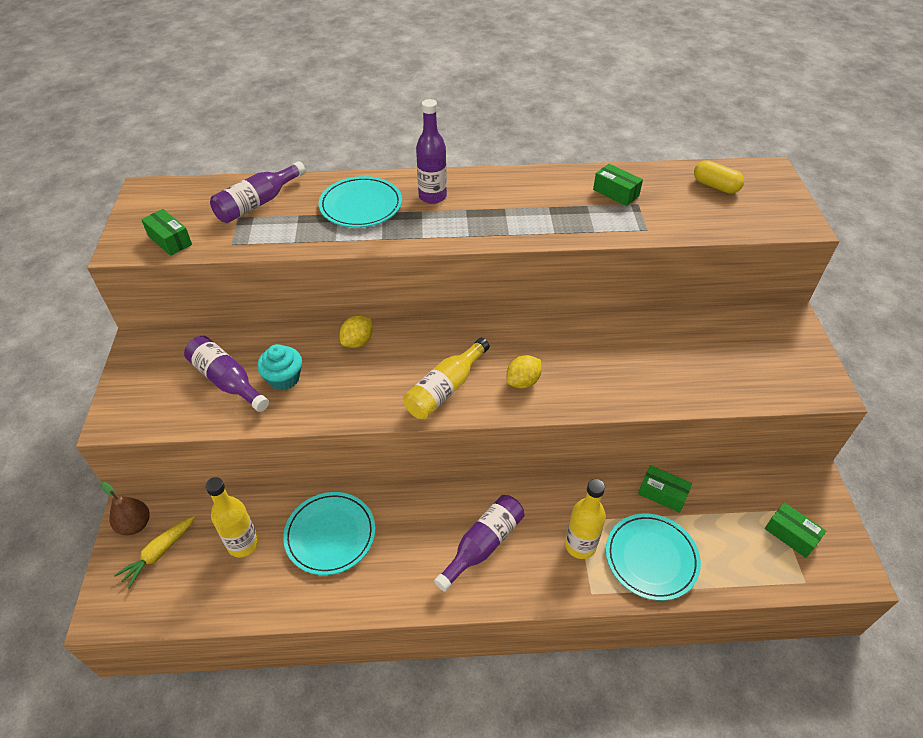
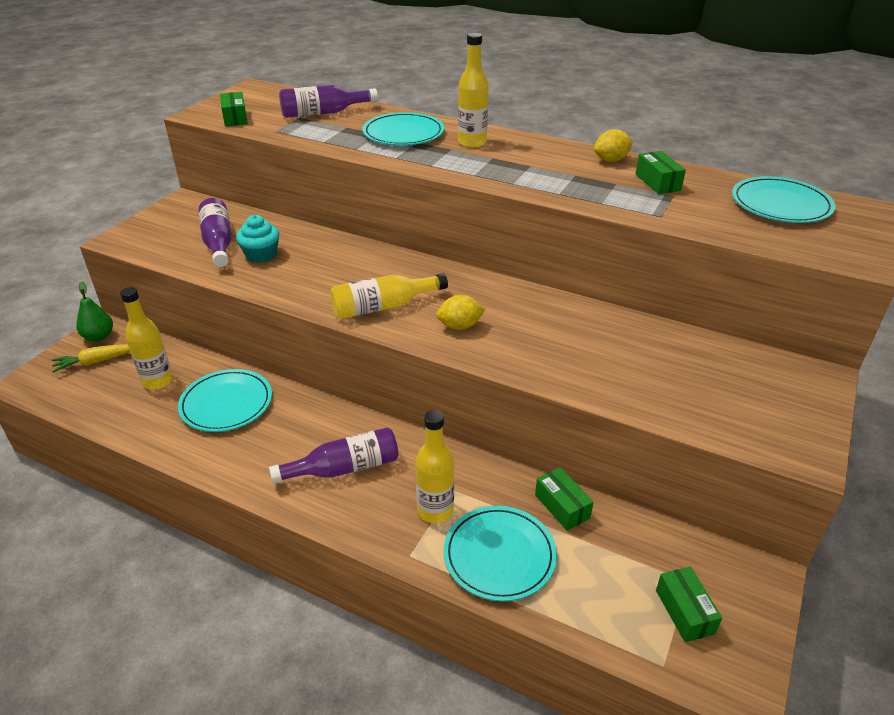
camera: 30 degrees right, 10 degrees down
(135, 525) = (99, 337): brown pear -> green pear
(357, 342) = (343, 250): yellow lemon -> yellow lemon (611, 160)
(432, 196) = (472, 142): purple bottle -> yellow bottle
(715, 186) = (780, 204): yellow capsule -> turquoise plate

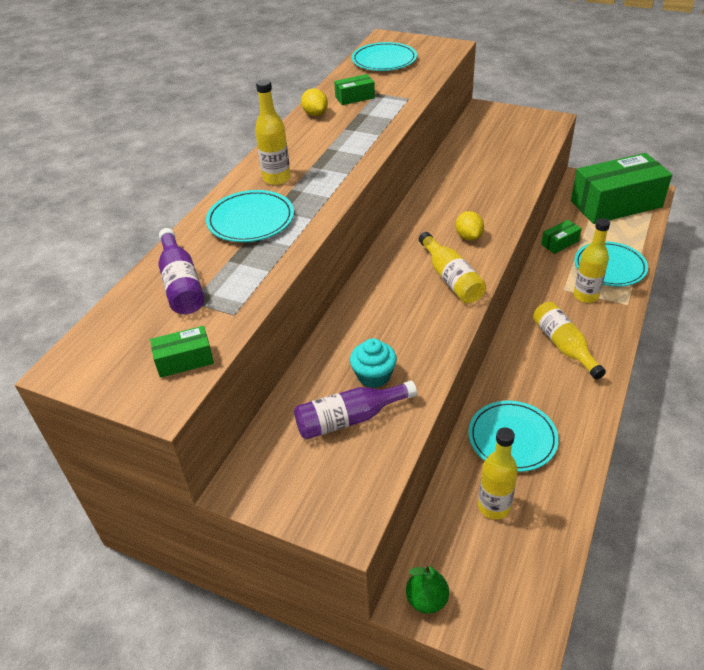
camera: 90 degrees left, 5 degrees up
(96, 362) = (474, 582): yellow carrot -> none
(344, 468) = (564, 346): purple bottle -> yellow bottle
(684, 611) = (616, 204): green box -> green box, size x2.45

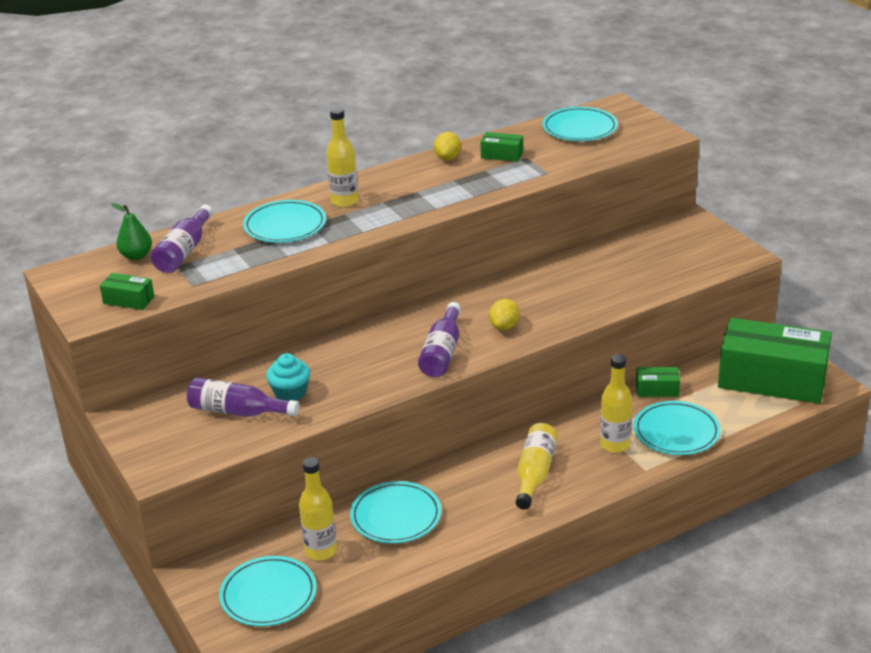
camera: 35 degrees right, 10 degrees down
(427, 599) = (202, 578): green pear -> green pear (136, 256)
(451, 278) = (442, 352): yellow bottle -> purple bottle
(502, 578) = (268, 595): none -> turquoise plate

